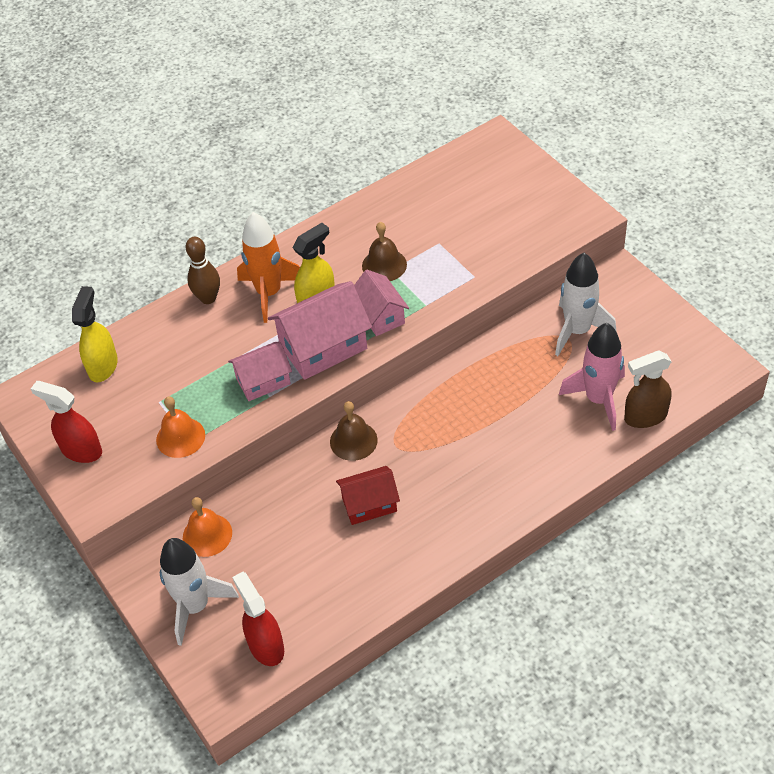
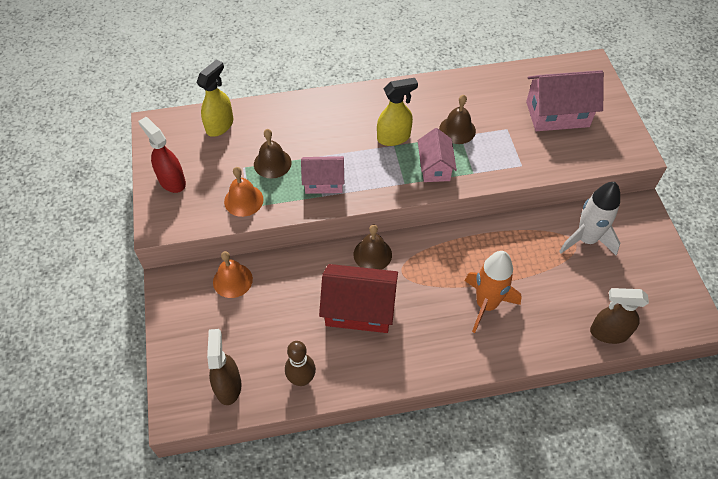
camera: 20 degrees right, 5 degrees up
(191, 383) = (272, 163): none -> brown bell
(195, 606) = (196, 331): white rocket -> none
(208, 298) = (317, 105): brown bowling pin -> brown bowling pin (301, 379)
(266, 646) = (228, 386): red spray bottle -> brown spray bottle
(269, 293) = (362, 118): orange rocket -> orange rocket (486, 305)
(323, 347) = (380, 174): pink house -> pink house (557, 114)
(369, 504) = (359, 309): red house -> red house, size x1.60
(598, 399) = (576, 302): pink rocket -> none

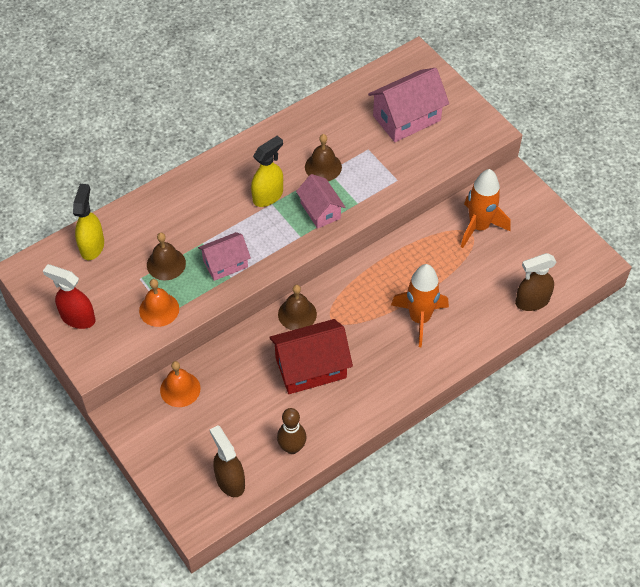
camera: 25 degrees left, 0 degrees up
(586, 239) = (479, 227): white rocket -> orange rocket

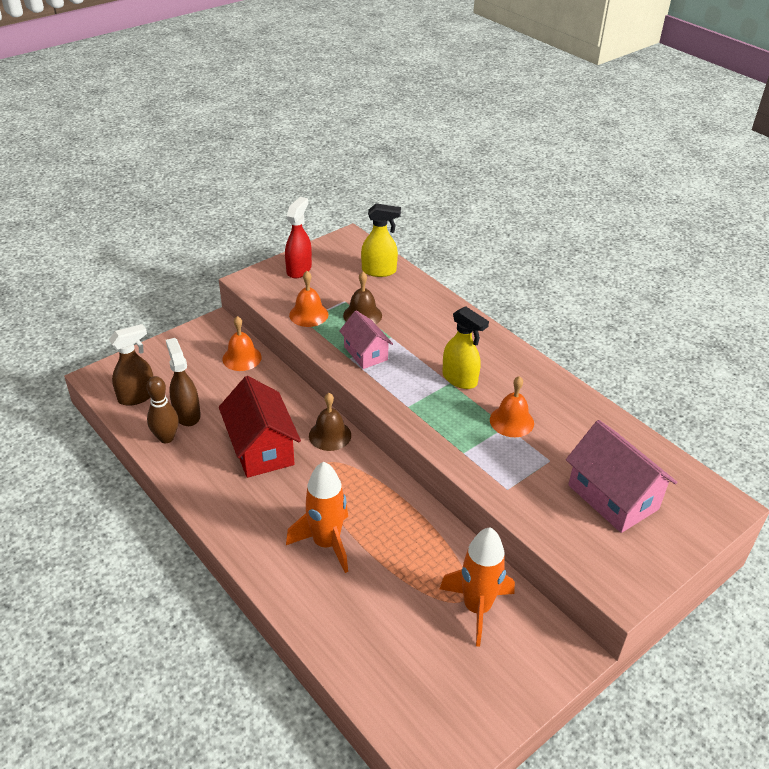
camera: 85 degrees right, 15 degrees down
(320, 210) = (446, 421): pink house -> none
(323, 167) = (511, 421): brown bell -> orange bell
(531, 301) = (358, 670): brown spray bottle -> brown spray bottle (187, 414)

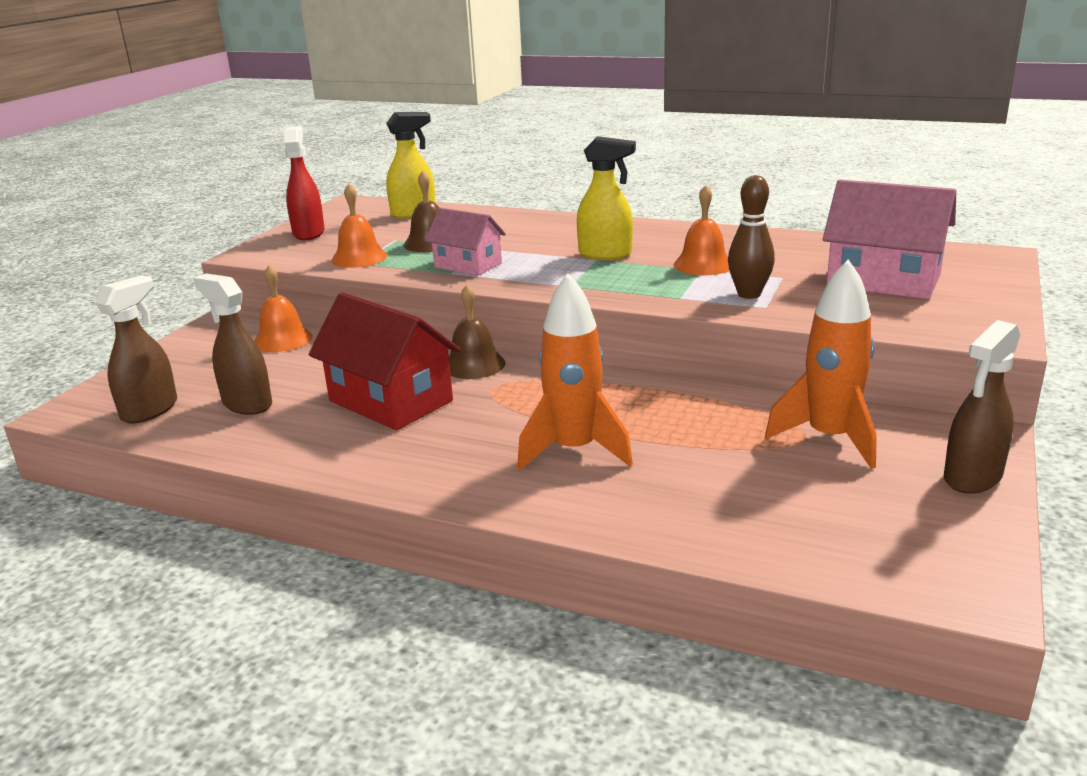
camera: 25 degrees left, 15 degrees down
(166, 438) = (234, 432): brown bowling pin -> brown bowling pin (749, 294)
(527, 685) = (972, 477): none -> brown spray bottle

